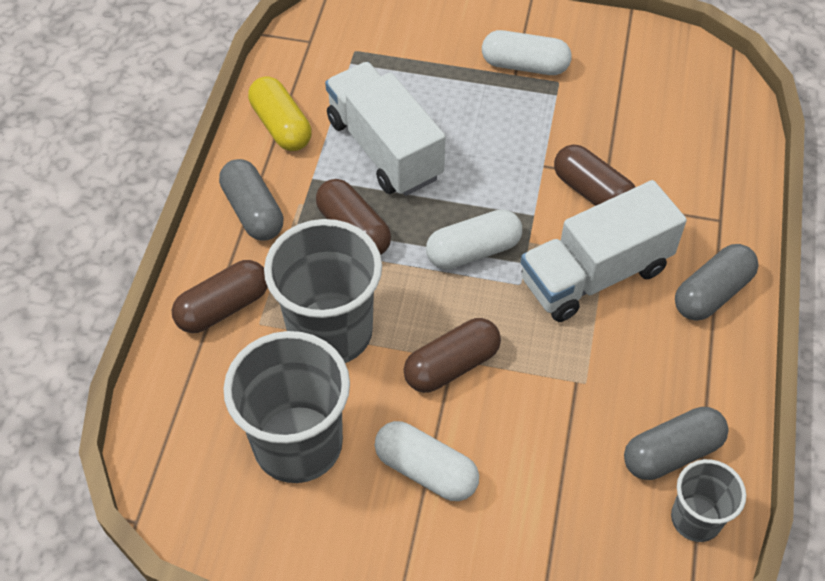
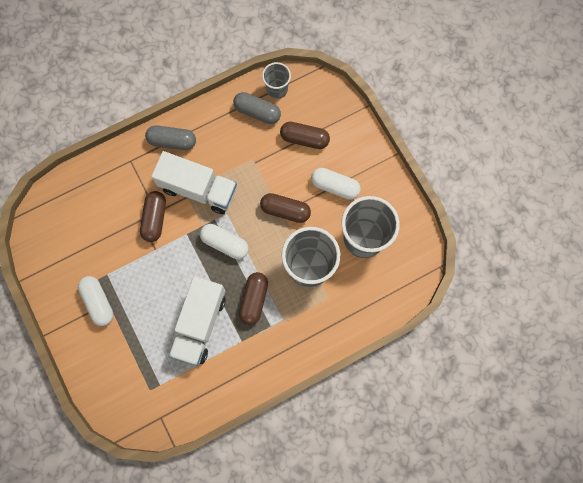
camera: 130 degrees left, 20 degrees up
(223, 307) = (334, 318): brown capsule -> brown capsule (304, 139)
(253, 211) = (279, 350): grey capsule -> none
(281, 126) = (224, 382): yellow capsule -> none
(426, 470) = (335, 186): white capsule -> white capsule turned 60 degrees counterclockwise

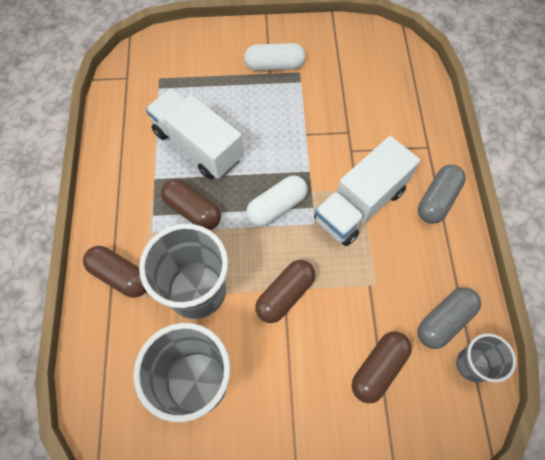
camera: 115 degrees right, 10 degrees down
(155, 219) = (343, 146): brown capsule -> brown capsule (120, 276)
(335, 186) = (288, 378): white capsule -> none

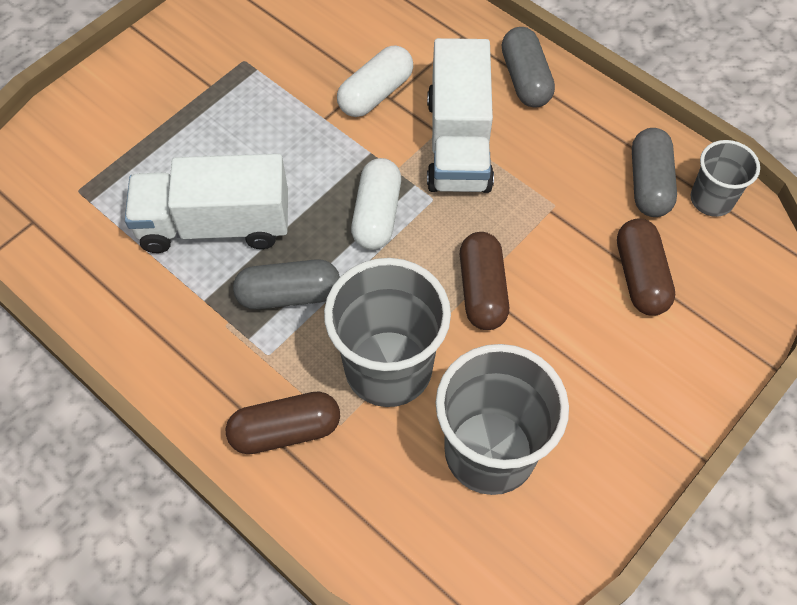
camera: 45 degrees left, 5 degrees down
(192, 210) = (289, 295): brown capsule -> grey capsule
(274, 65) = (206, 73): white capsule -> white capsule (375, 94)

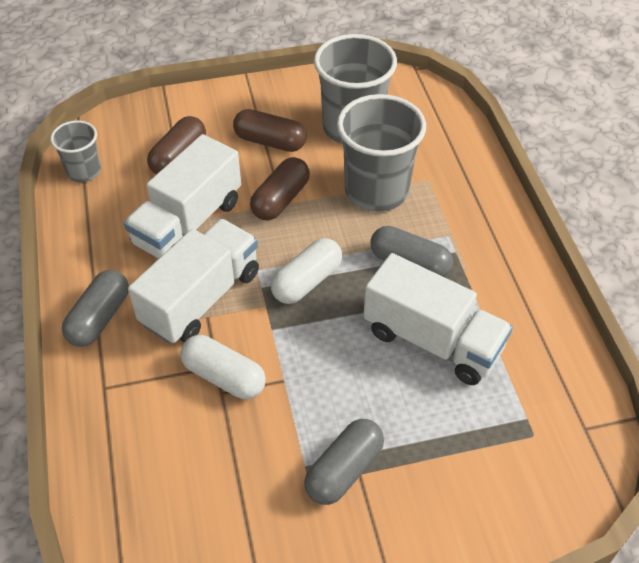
camera: 145 degrees left, 10 degrees down
(285, 430) = (463, 192): brown capsule -> brown capsule (270, 142)
(375, 94) = (224, 377): white capsule -> white capsule turned 45 degrees clockwise
(547, 207) = (188, 223): none -> white truck
(649, 183) = (108, 200): grey capsule -> grey capsule (344, 470)

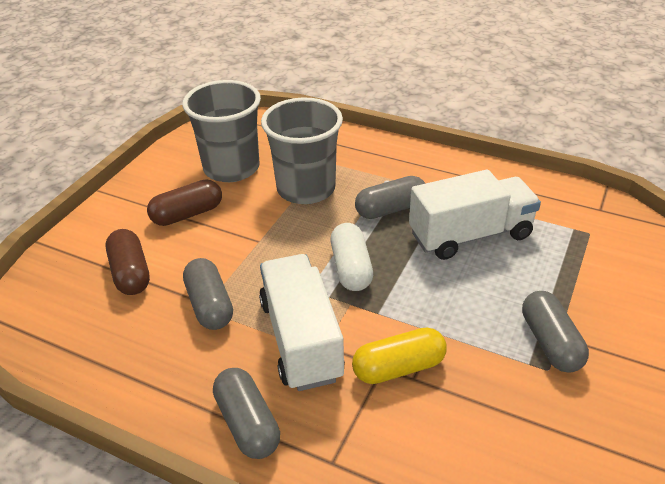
camera: 50 degrees left, 10 degrees down
(84, 171) = (58, 344): grey cup -> none
(188, 223) = (210, 305): white truck -> grey capsule
(224, 377) = (398, 367): white capsule -> yellow capsule
(280, 199) = (253, 239): brown capsule -> none

